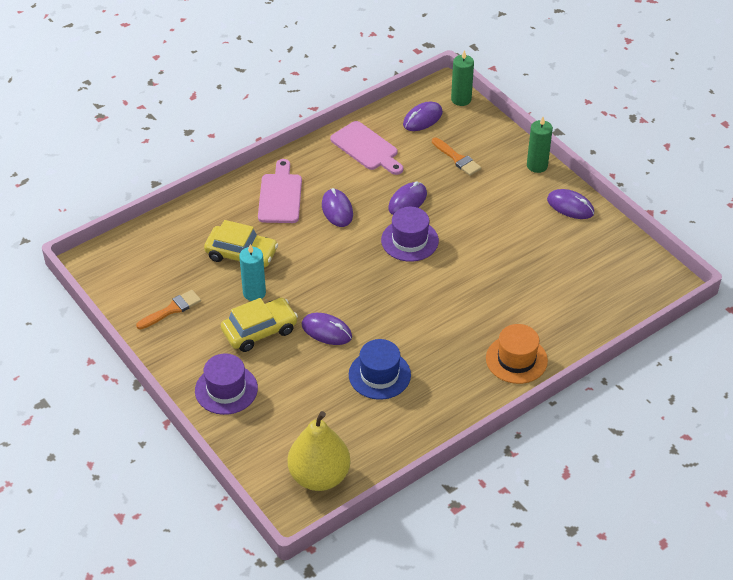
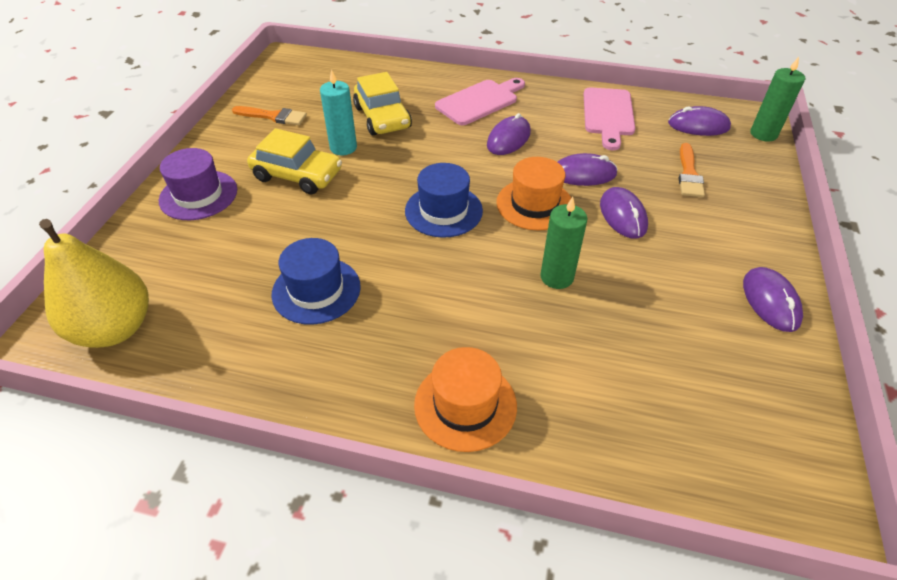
camera: 50 degrees right, 0 degrees up
(326, 331) = (342, 216): purple mouse -> purple mouse (623, 215)
(372, 283) = (443, 211): none -> blue hat
(409, 240) = (534, 204): purple hat -> orange hat
(537, 165) = (778, 236): green candle -> green candle (557, 277)

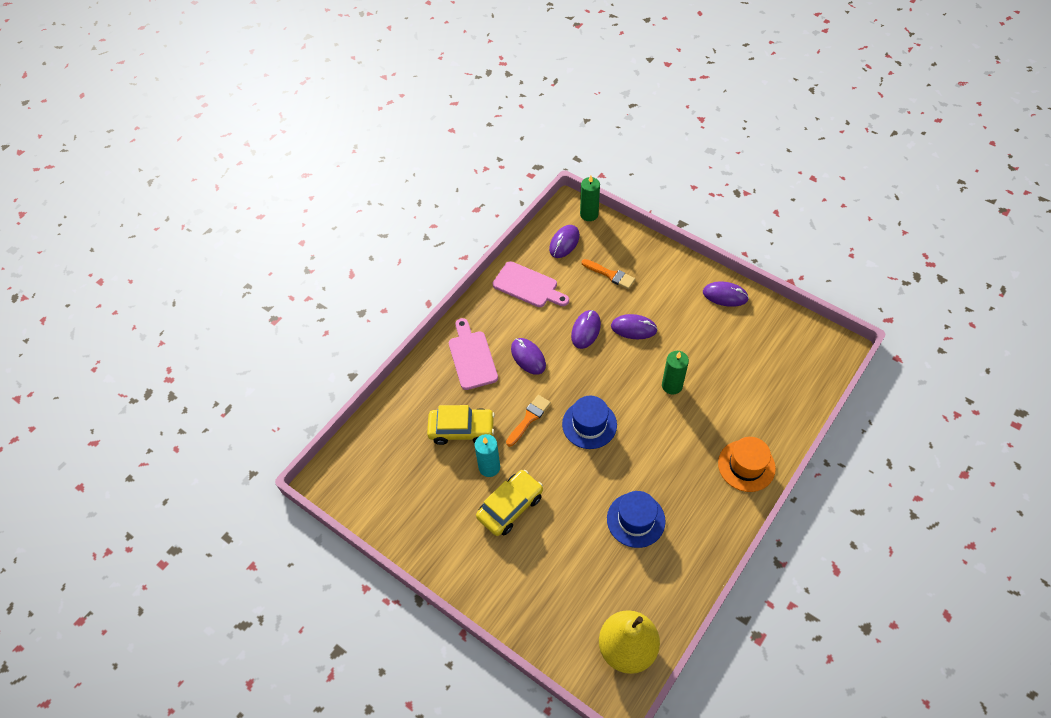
camera: 65 degrees left, 10 degrees up
(198, 195) = (505, 580): purple hat -> none
(273, 116) = (421, 509): orange brush -> orange brush (529, 419)
(534, 204) = (604, 370): orange hat -> none

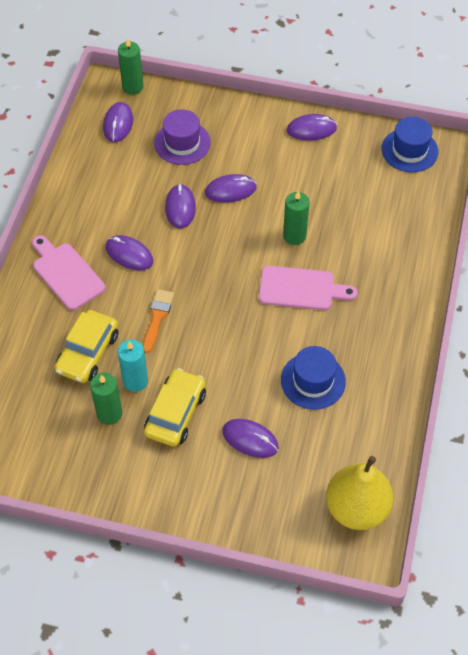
camera: 25 degrees left, 0 degrees up
(457, 487) = (109, 413): none -> green candle
(461, 429) = (88, 352): yellow car -> yellow car turned 135 degrees clockwise
(528, 286) = (97, 180): pink cutting board -> pink cutting board (301, 289)
(562, 552) = (250, 439): none -> purple mouse
(589, 424) = (224, 302): blue hat -> blue hat (409, 150)
(610, 274) = (182, 143): orange brush -> purple hat
(746, 465) = (401, 290): orange hat -> none

